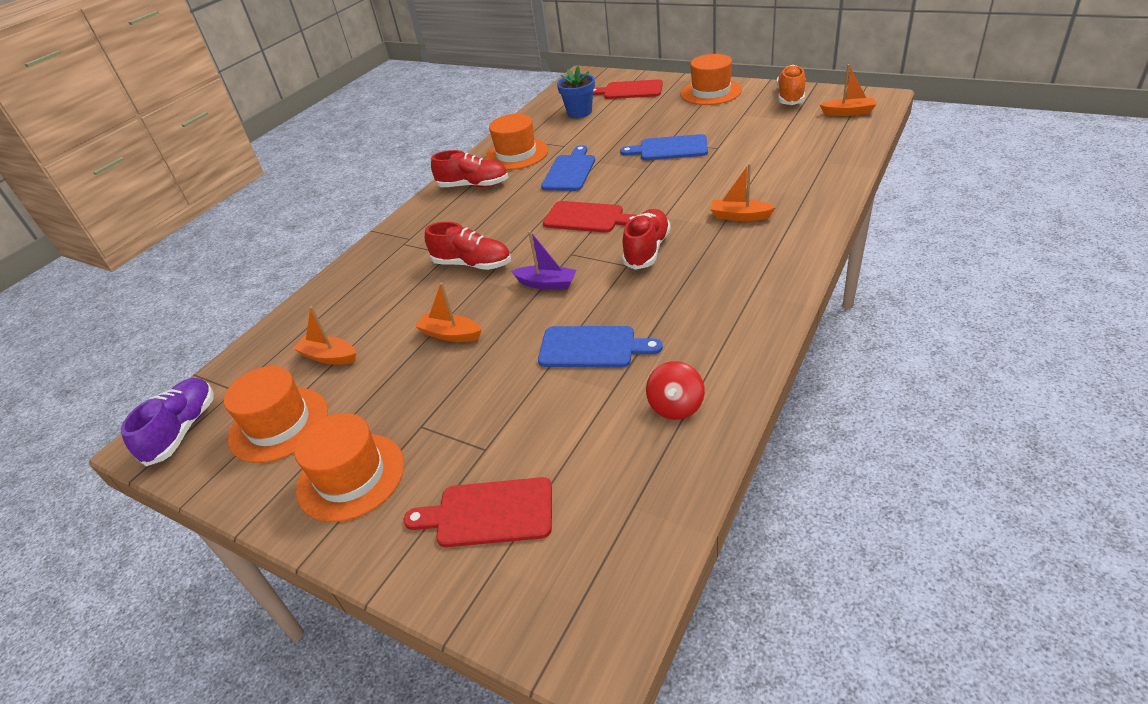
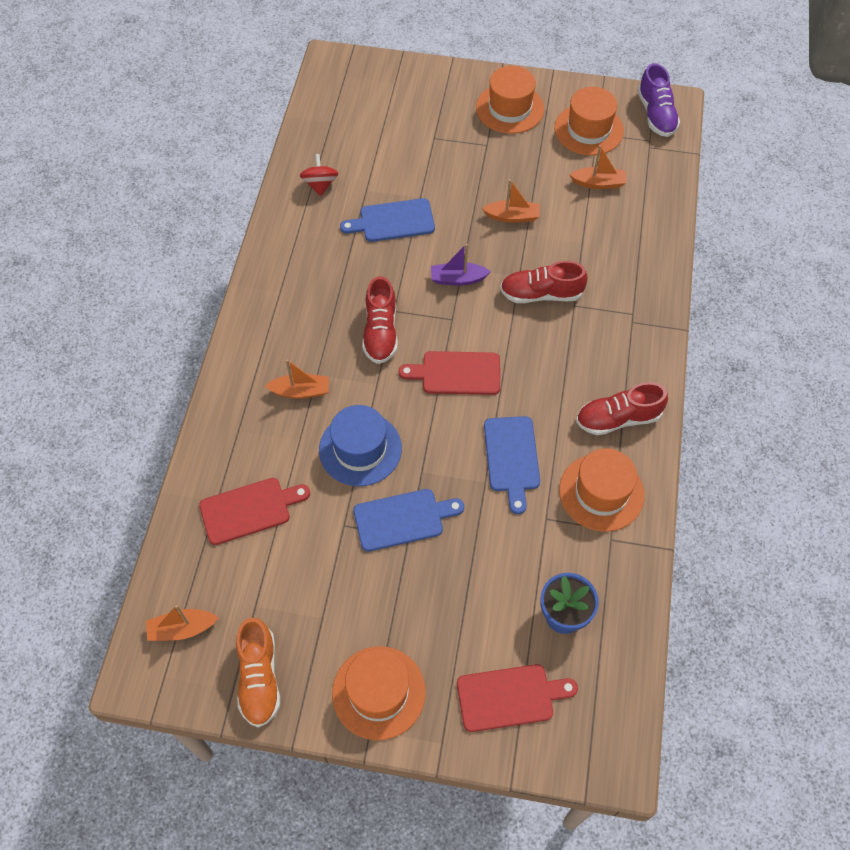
camera: 155 degrees right, 20 degrees up
(488, 513) = (412, 105): red cutting board -> red cutting board (249, 510)
(692, 181) = (360, 449): none -> blue hat

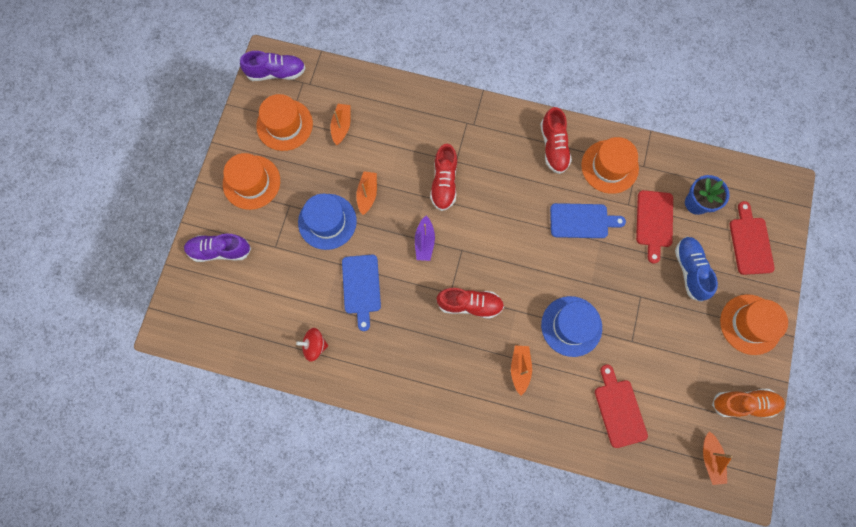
camera: 85 degrees left, 15 degrees up
(403, 519) = (628, 299): blue cutting board -> none
(424, 92) = (220, 250): none -> purple shoe
(455, 604) = (689, 270): none -> blue shoe
(456, 373) = (510, 251): red cutting board -> red cutting board (654, 222)
(471, 181) = (327, 221): none -> blue hat

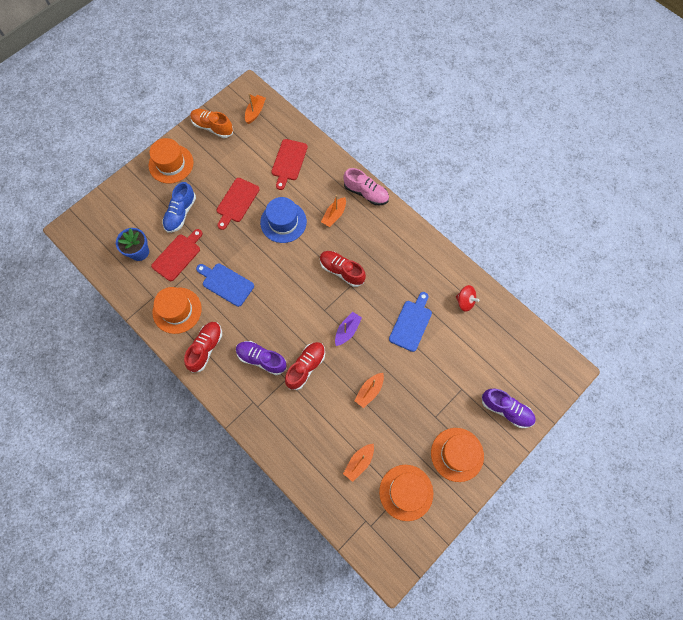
camera: 150 degrees left, 5 degrees down
(276, 73) = (389, 550): purple shoe -> purple shoe (261, 359)
(327, 221) = (411, 387): blue hat -> none
(501, 421) = (366, 193): none -> pink shoe
(750, 242) = (127, 208): red cutting board -> red cutting board (236, 202)

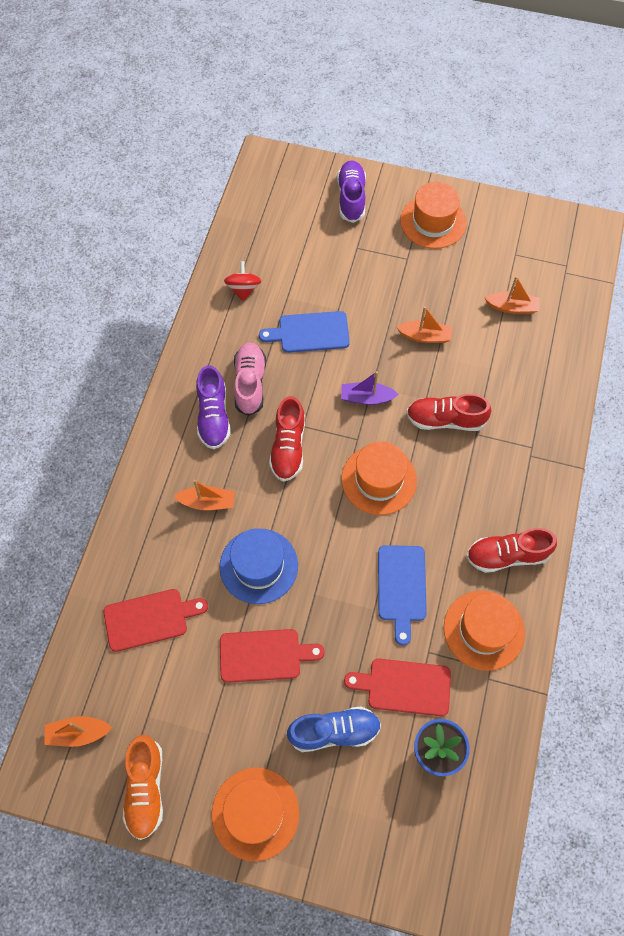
camera: 120 degrees left, 5 degrees down
(261, 359) = (472, 477): purple shoe -> purple shoe (213, 416)
(366, 193) = (147, 479): pink shoe -> pink shoe (250, 383)
(406, 492) = (508, 249): orange hat -> orange hat (379, 480)

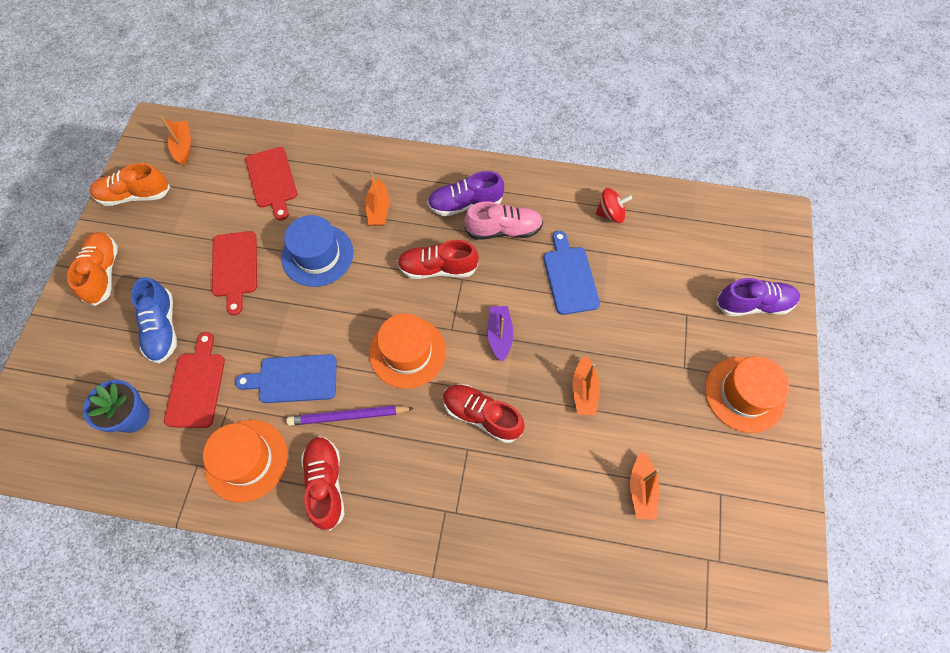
camera: 85 degrees right, 0 degrees up
(255, 813) = (103, 273): orange hat -> orange shoe
(442, 535) = (348, 416): none -> purple pencil
(445, 420) = (481, 415): red shoe -> red shoe turned 60 degrees counterclockwise

